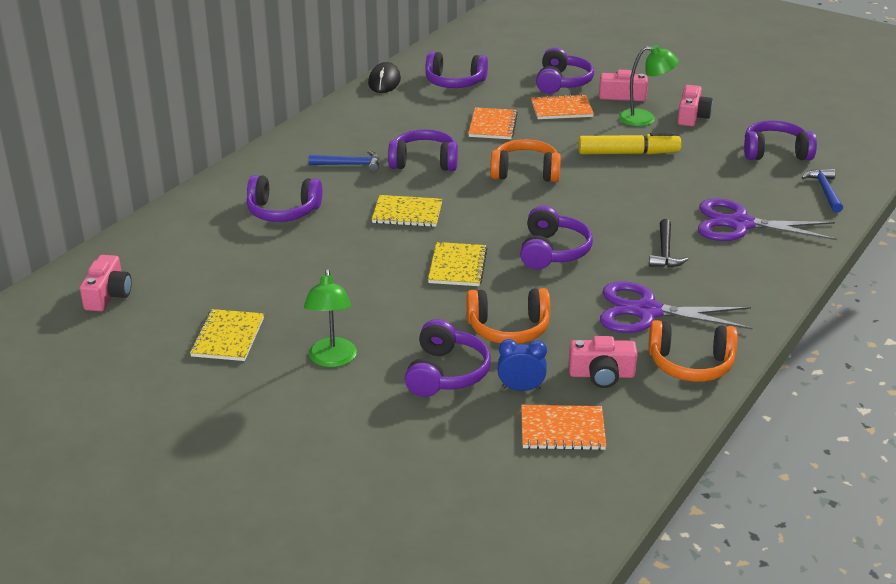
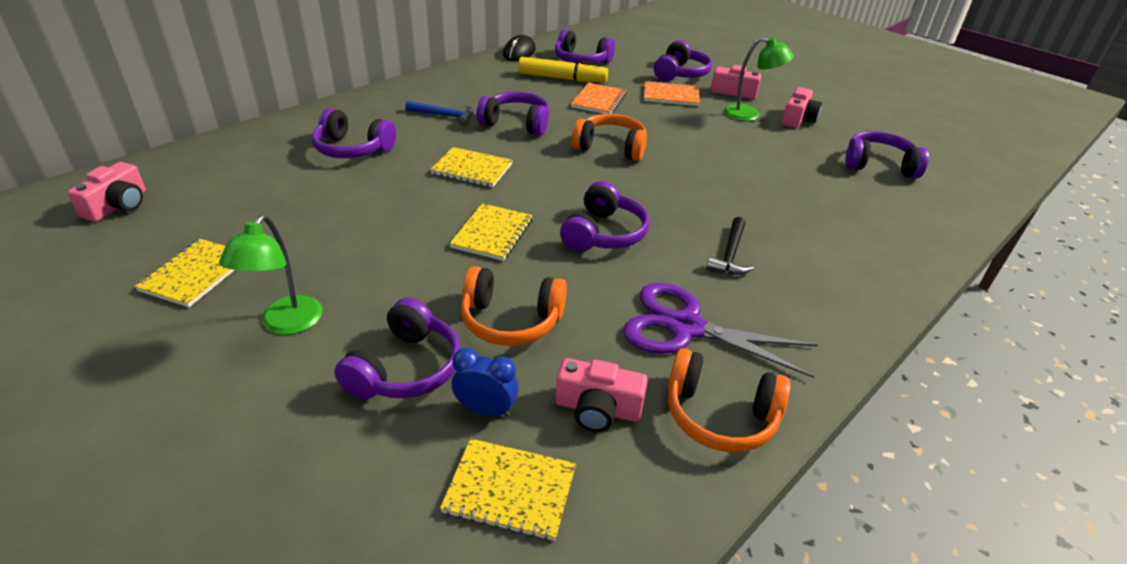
camera: 10 degrees right, 5 degrees up
(562, 430) = (510, 490): orange notebook -> yellow notebook
(628, 153) = (722, 144): yellow marker -> yellow marker (562, 78)
(740, 224) = (825, 236): purple scissors -> none
(825, 191) = (929, 213): blue hammer -> none

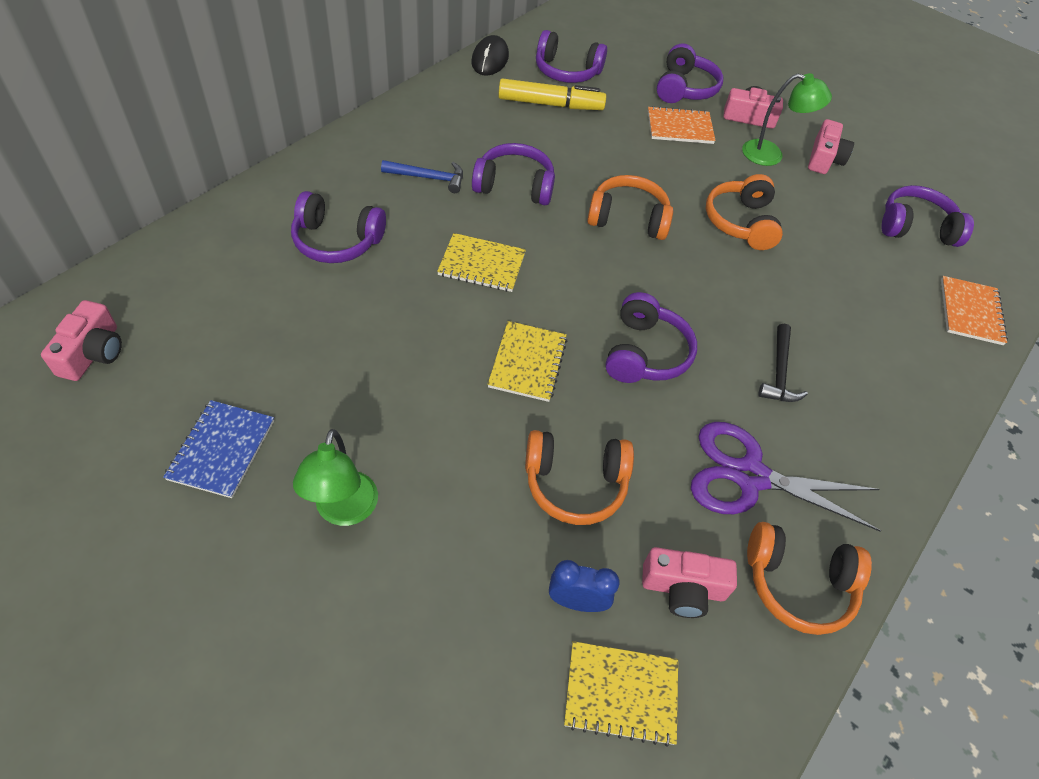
camera: 10 degrees left, 15 degrees up
(195, 274) = (221, 450): yellow notebook -> blue notebook
(405, 368) = (484, 557): purple headphones -> none
(599, 100) = (600, 141): orange notebook -> orange notebook (970, 312)
(713, 154) = (741, 222): none -> orange headphones

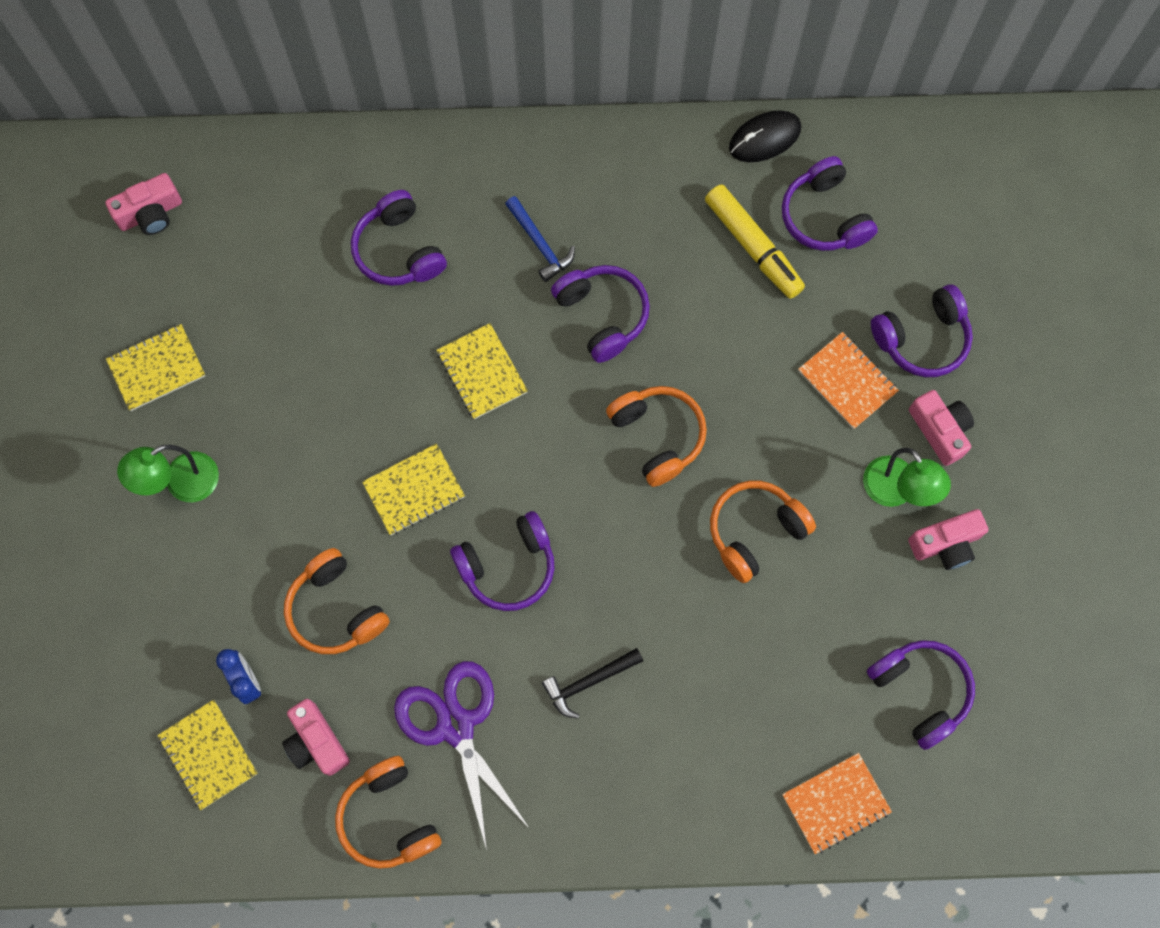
camera: 55 degrees right, 20 degrees up
(221, 450) = (156, 368): blue notebook -> yellow notebook

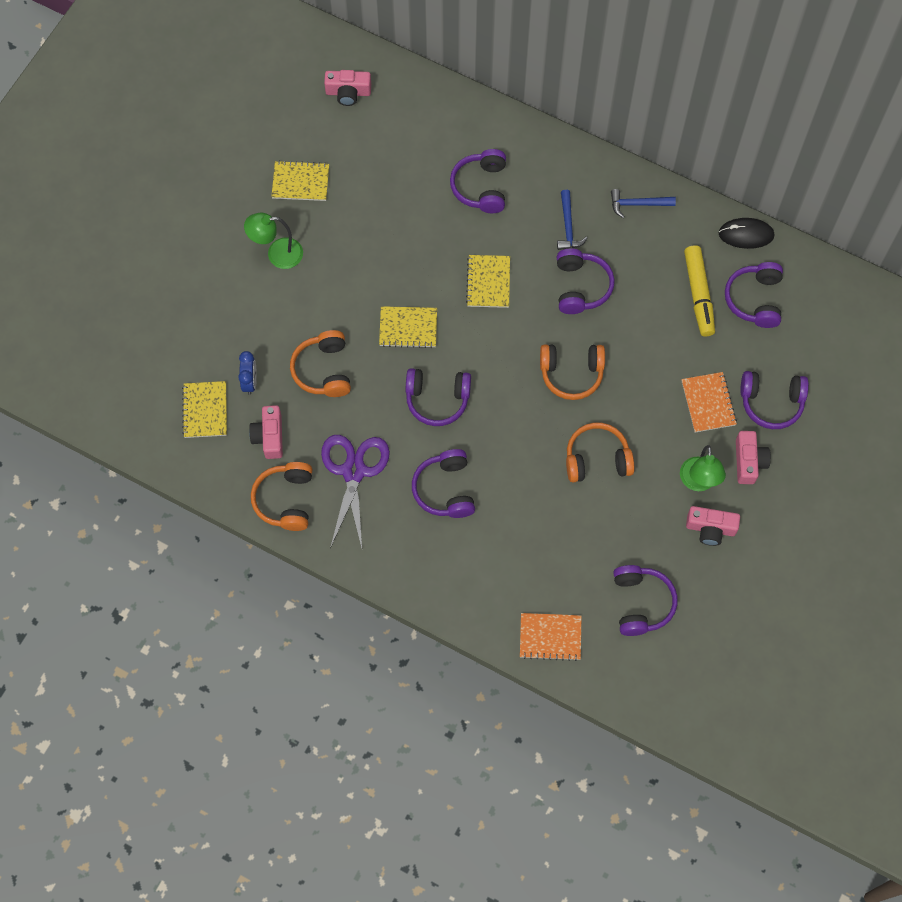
camera: 30 degrees right, 5 degrees down
(588, 682) = (445, 489): black hammer -> purple headphones
(610, 169) = (638, 204): none -> blue hammer
(657, 436) = (571, 373): orange headphones -> orange headphones turned 90 degrees clockwise

